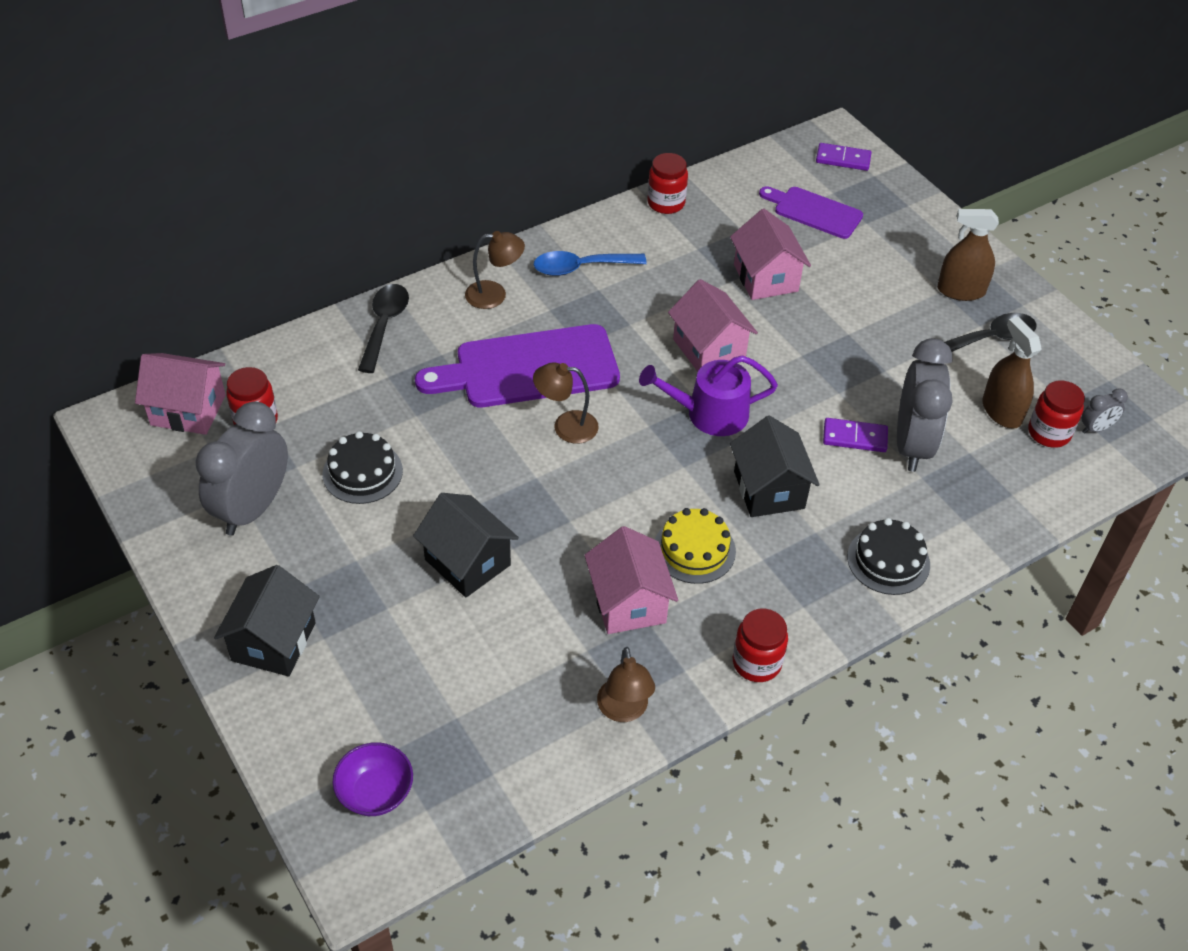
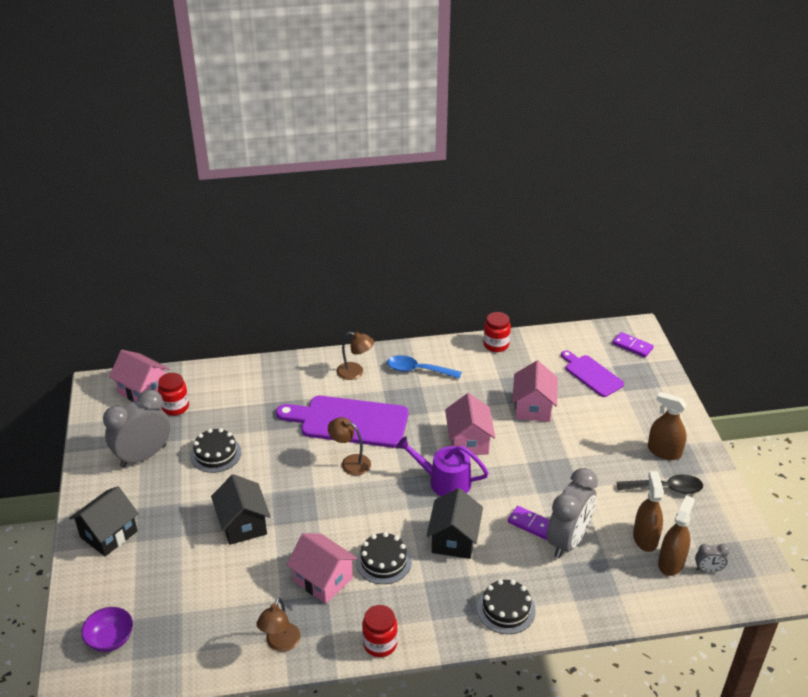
camera: 25 degrees right, 10 degrees down
(384, 325) = (280, 373): black spoon -> none
(628, 602) = (323, 580): pink house -> pink house turned 60 degrees counterclockwise
(694, 549) = (383, 561): yellow cake -> black cake
(1049, 433) = (671, 562): red jar -> brown spray bottle

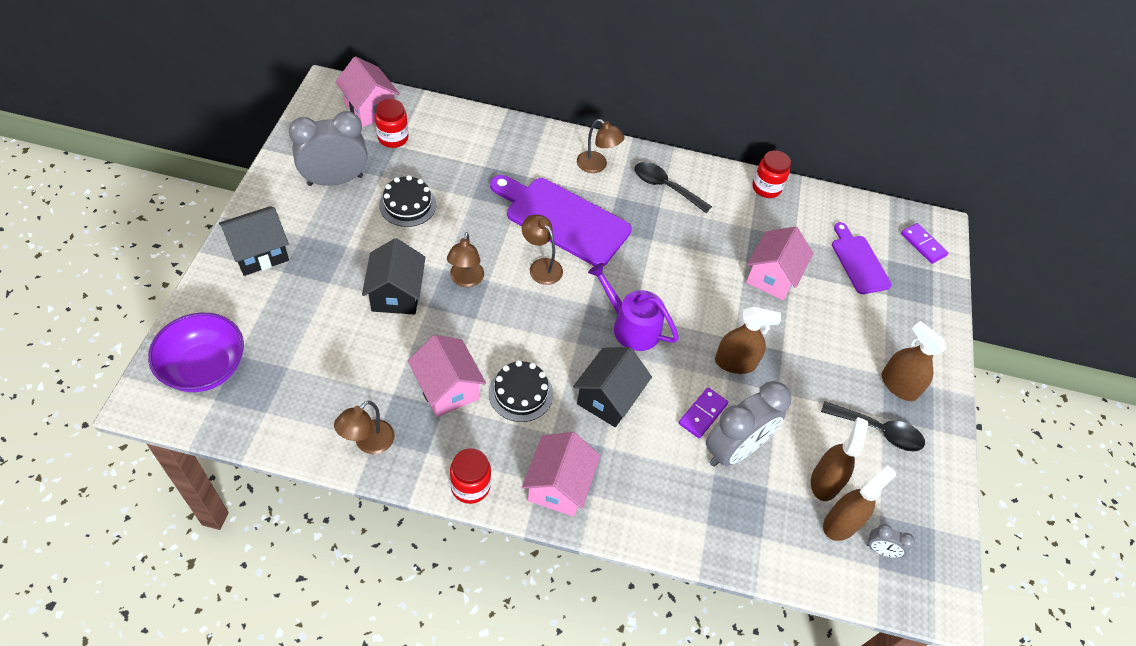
camera: 15 degrees right, 15 degrees up
(110, 639) = (205, 368): purple bowl -> purple bowl, size x1.61
(294, 494) = (465, 280): none -> brown lamp
(418, 370) = (665, 187): blue spoon -> black spoon
(468, 441) = (680, 290): pink house -> pink house (559, 486)
(506, 609) = (625, 502): black cake -> none
(531, 524) = (702, 414): purple domino -> purple domino turned 75 degrees clockwise
(537, 479) = (735, 363): none -> brown spray bottle

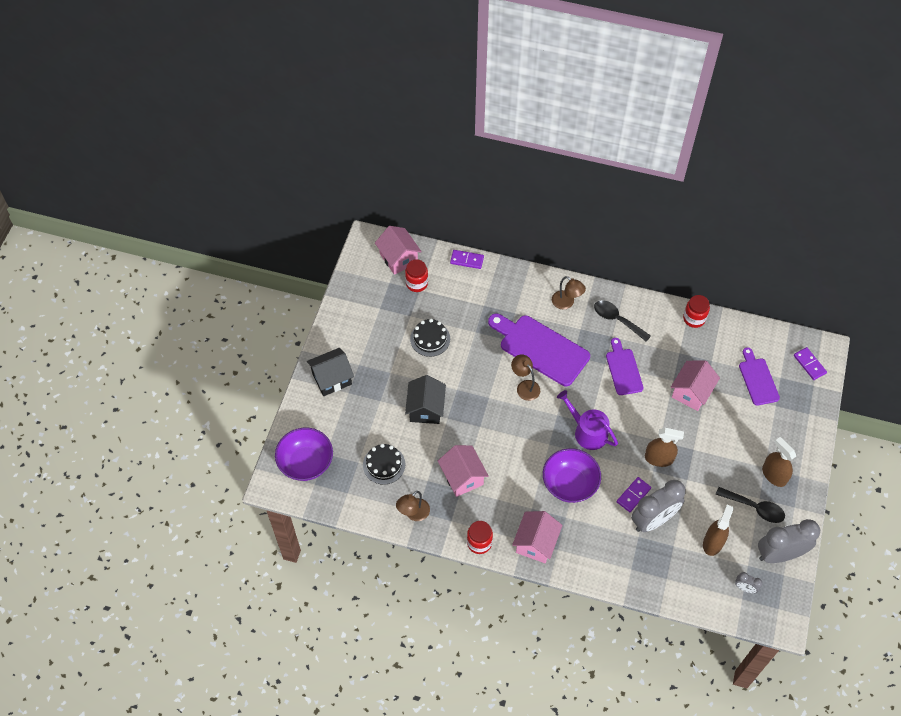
camera: 10 degrees right, 5 degrees up
(335, 180) = (378, 320): grey clock -> grey clock (779, 554)
(463, 113) = (467, 260): none -> purple domino
(465, 280) = (472, 397): brown lamp -> none
(520, 393) = (511, 480): black cake -> black cake (384, 464)
(608, 398) = (570, 484): black house -> purple bowl
(677, 247) = (623, 369): none -> purple cutting board
(841, 523) = (720, 570): brown spray bottle -> none

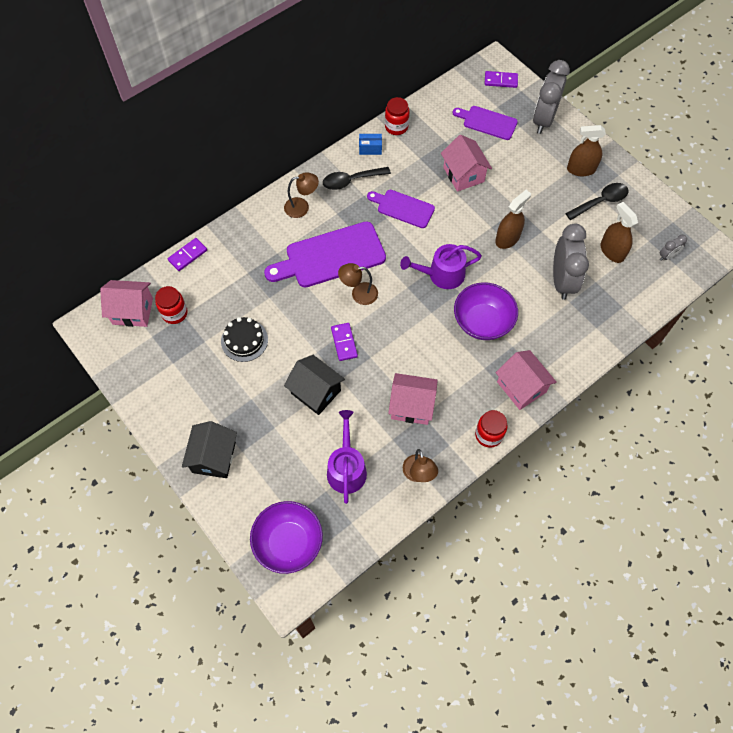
camera: 55 degrees left, 5 degrees up
(384, 464) = (346, 468): black cake -> purple watering can
(633, 495) = (528, 280): purple domino -> purple domino (344, 342)
(657, 314) = (370, 149): none -> blue box
(779, 554) = (653, 212): grey clock -> grey clock (543, 119)

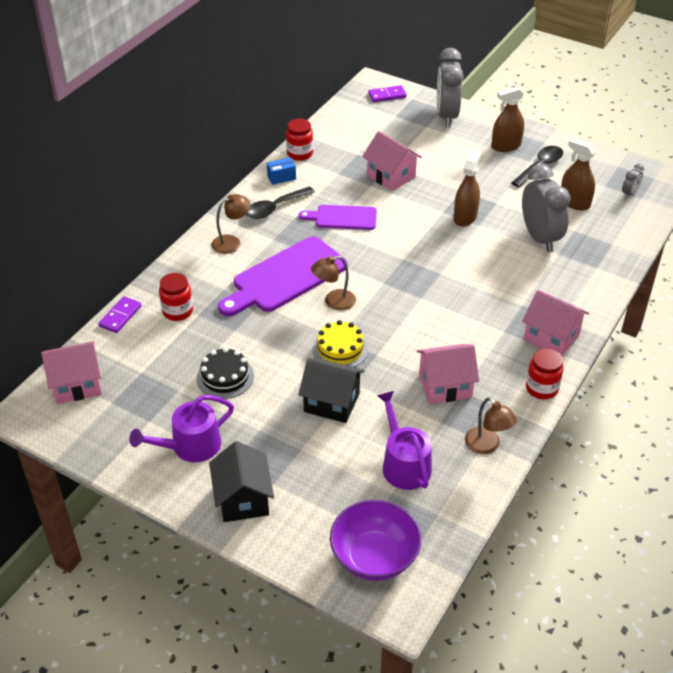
camera: 20 degrees left, 20 degrees down
(174, 313) = (129, 373): red jar -> red jar (178, 311)
(344, 342) = (340, 349): purple domino -> yellow cake
(442, 274) = (414, 263): purple watering can -> purple watering can (190, 446)
(482, 322) = (479, 292): purple bowl -> none
(487, 122) = (392, 130): purple cutting board -> none

